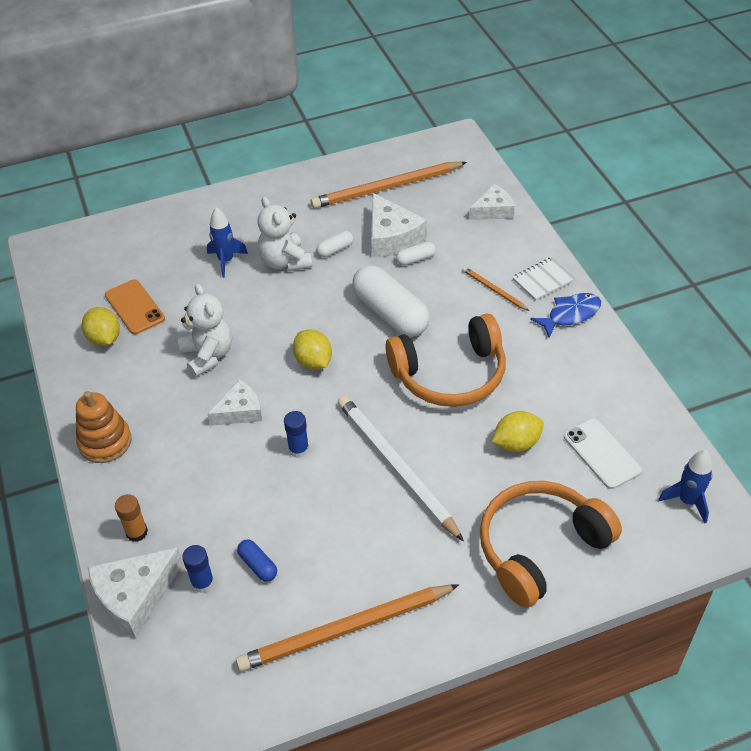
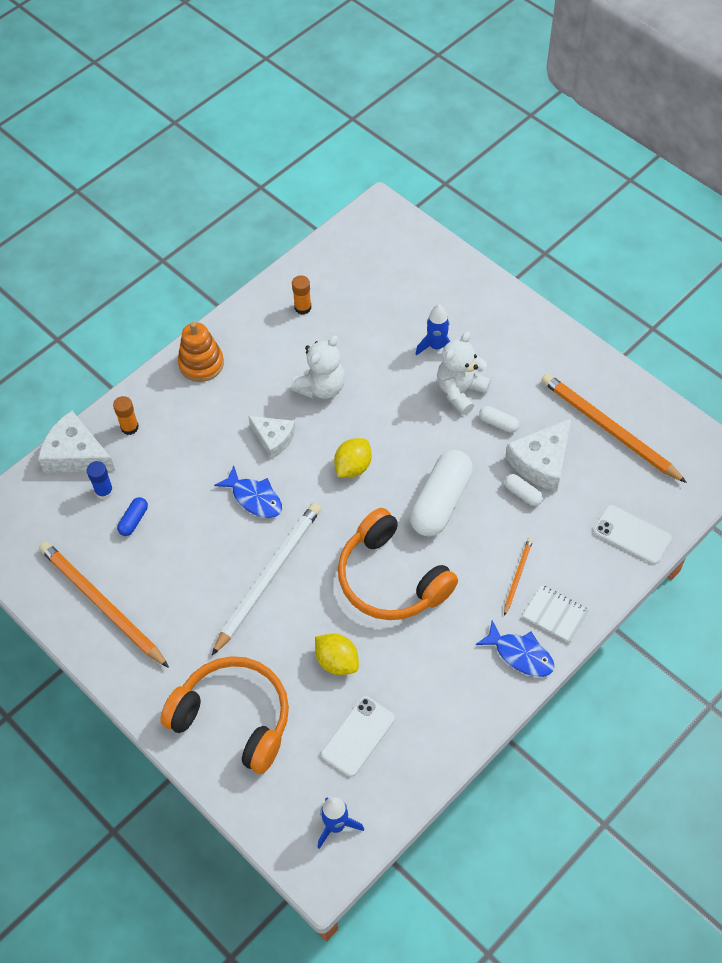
camera: 65 degrees right, 10 degrees up
(104, 339) = (303, 307): yellow lemon -> orange glue stick
(135, 307) = (347, 309): orange phone -> none
(298, 449) = (254, 498): blue glue stick -> blue fish
(493, 210) = (632, 535): white cheese -> white phone

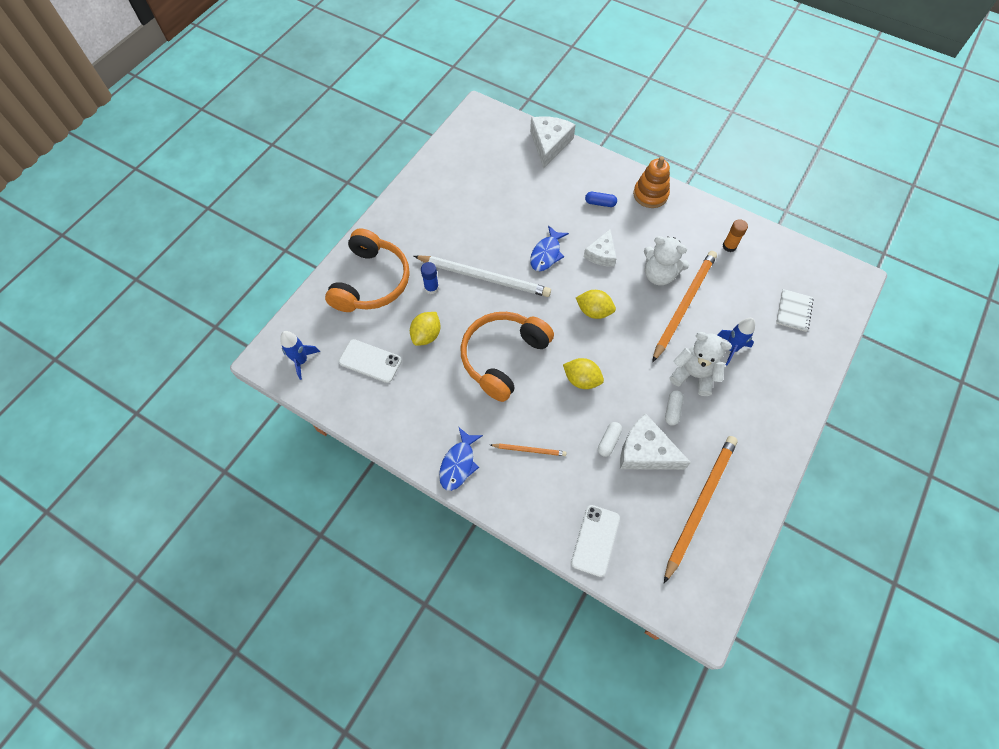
camera: 75 degrees right, 5 degrees up
(101, 604) = (440, 188): orange pencil -> orange pencil (684, 305)
(104, 491) = (525, 167): blue glue stick -> blue glue stick (431, 288)
(129, 427) = (581, 167): orange glue stick -> none
(134, 520) = (507, 188): blue capsule -> blue capsule (600, 203)
(441, 502) = (581, 380): white capsule -> yellow lemon
(555, 614) = (501, 486): white notebook -> white notebook (794, 311)

